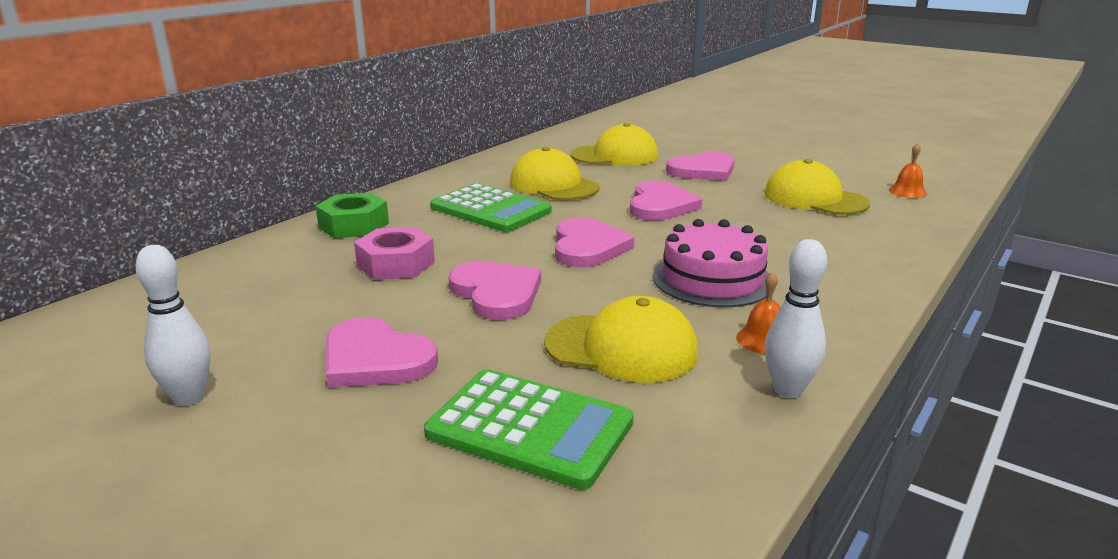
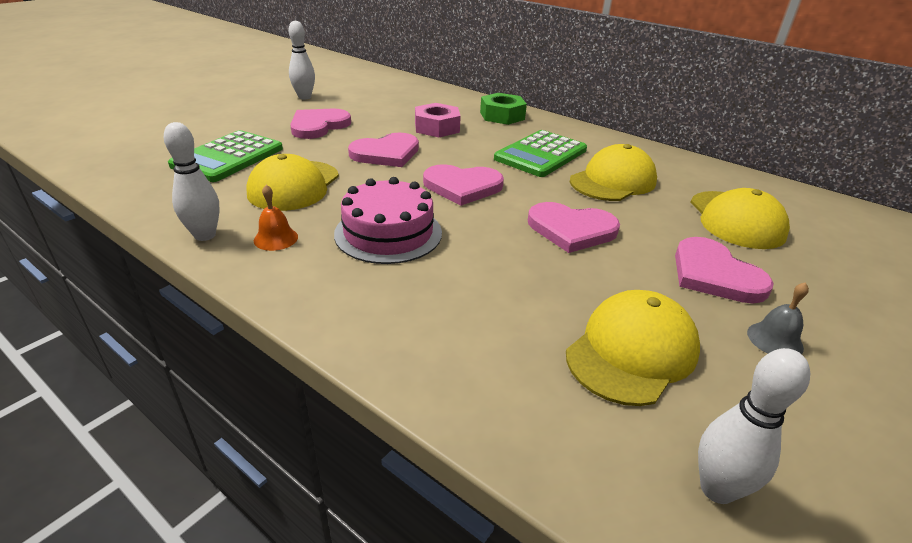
camera: 90 degrees right, 10 degrees up
(769, 166) = (775, 340): none -> grey bell
(907, 191) = (717, 489): orange bell -> white bowling pin

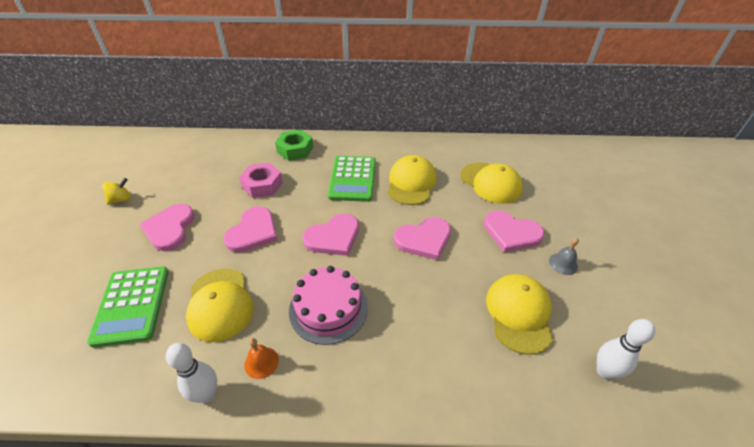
camera: 35 degrees left, 10 degrees up
(304, 97) = (121, 199): white bowling pin -> yellow spinning top

